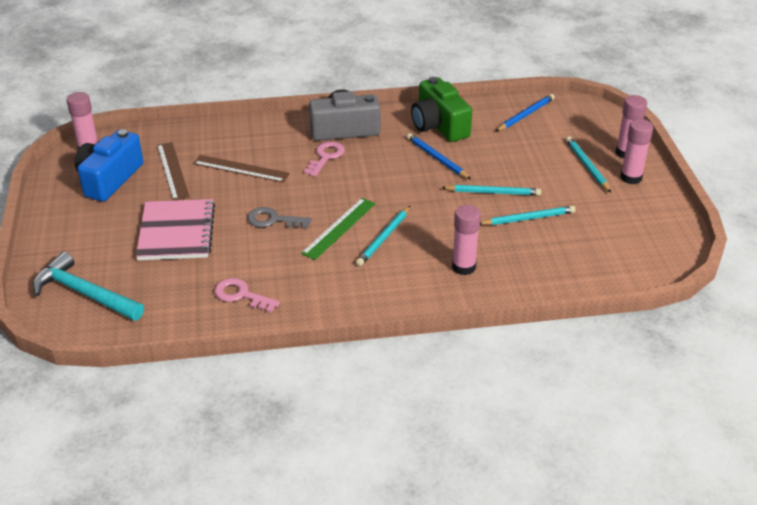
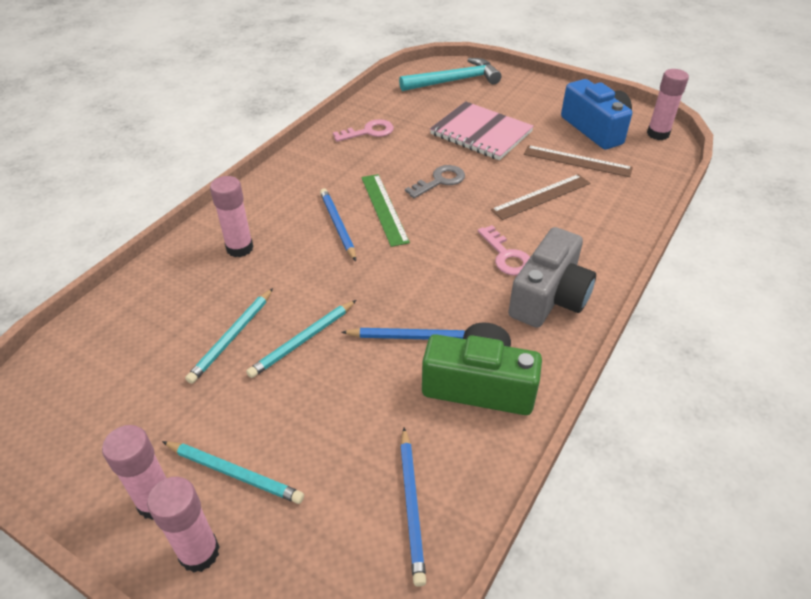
camera: 130 degrees right, 5 degrees up
(383, 238) = (338, 225): turquoise pencil -> blue pencil

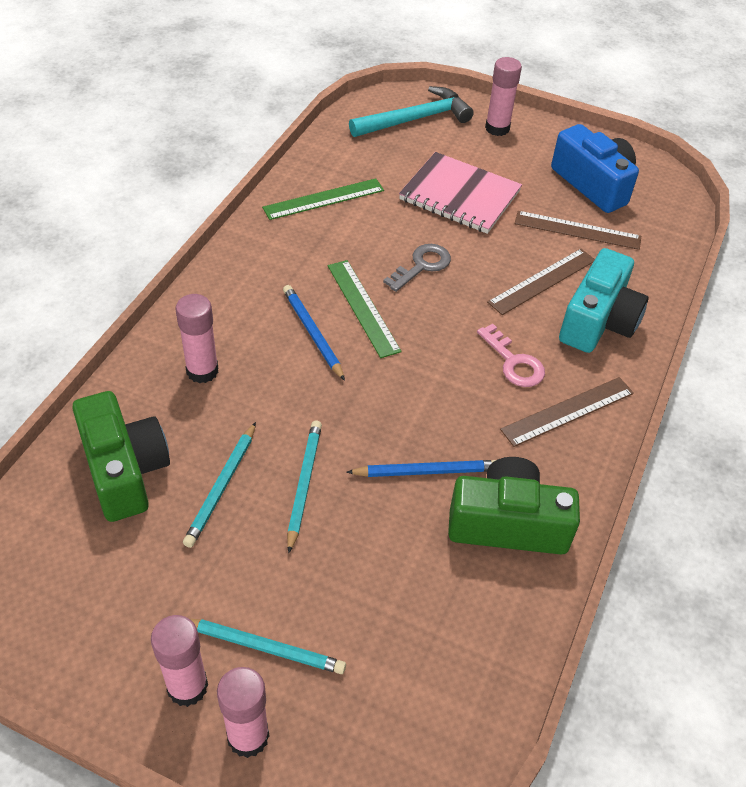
camera: 10 degrees left, 5 degrees up
(154, 319) = (124, 470): none -> green camera
(303, 340) = (304, 484): turquoise pencil -> turquoise pencil turned 150 degrees clockwise
(369, 132) = (324, 199): pink key -> green ruler
(411, 505) = (459, 664): blue pencil -> none
(549, 297) = (568, 411): grey camera -> brown ruler
(586, 228) = (598, 321): none -> turquoise camera
(658, 134) = (665, 188): pink glue stick -> pink glue stick (497, 128)

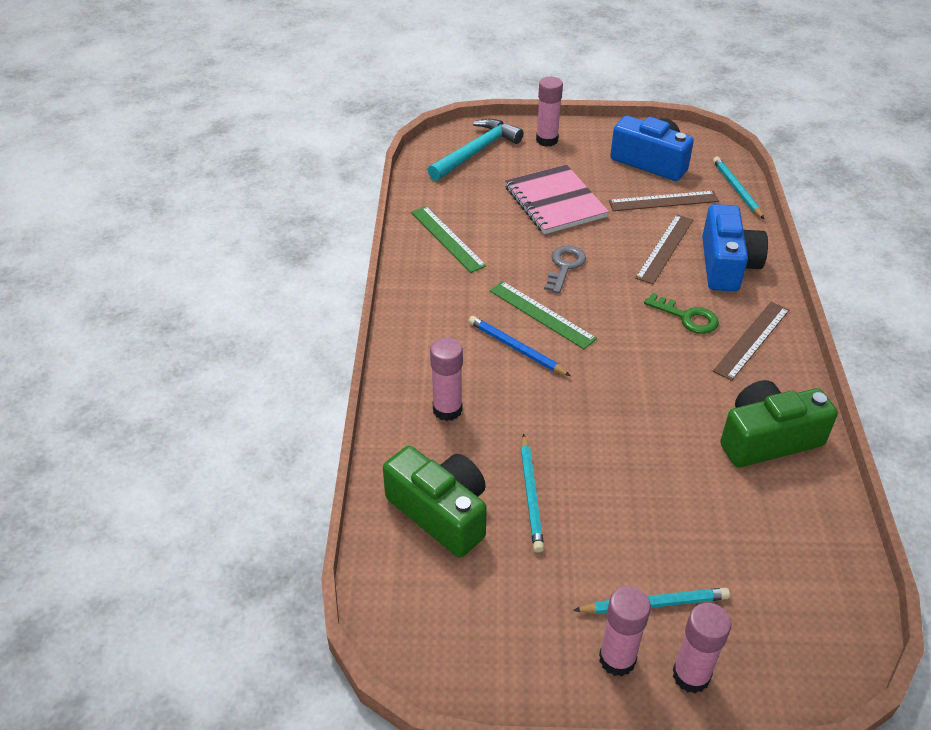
camera: 20 degrees left, 5 degrees down
(304, 484) = (595, 468): turquoise pencil -> turquoise pencil (737, 189)
(324, 199) = (447, 238): green ruler -> green ruler turned 75 degrees counterclockwise
(426, 471) = (681, 423): blue pencil -> none
(460, 195) = (555, 202): pink notebook -> pink notebook turned 60 degrees clockwise
(514, 362) = (687, 317): pink key -> green key
(598, 321) = (726, 265): turquoise camera -> blue camera

